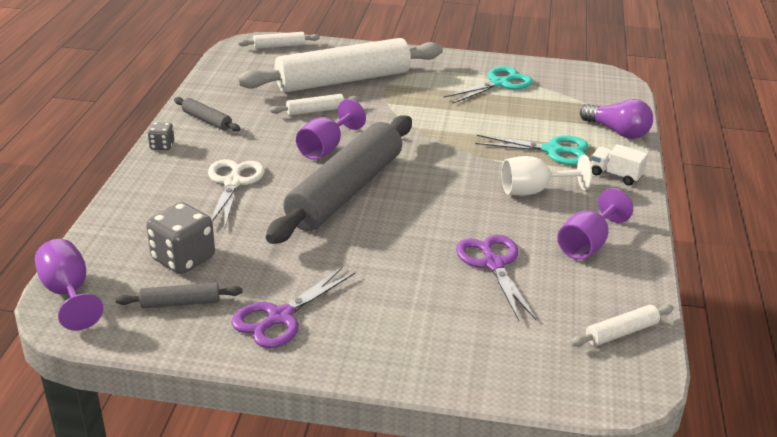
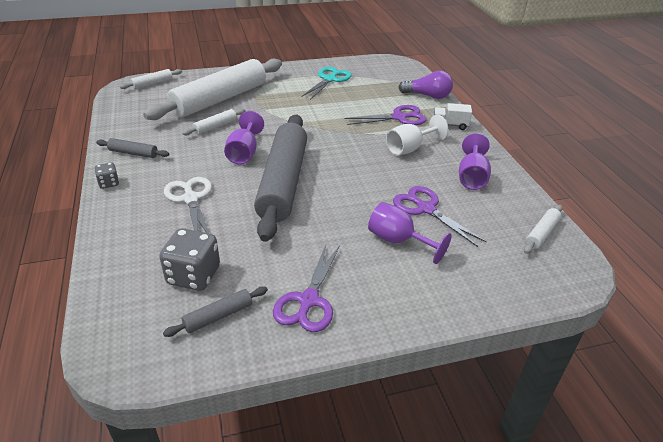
camera: 25 degrees left, 5 degrees up
(68, 293) = (109, 342): purple goblet -> purple goblet (398, 241)
(552, 150) = (399, 117): turquoise scissors -> purple scissors

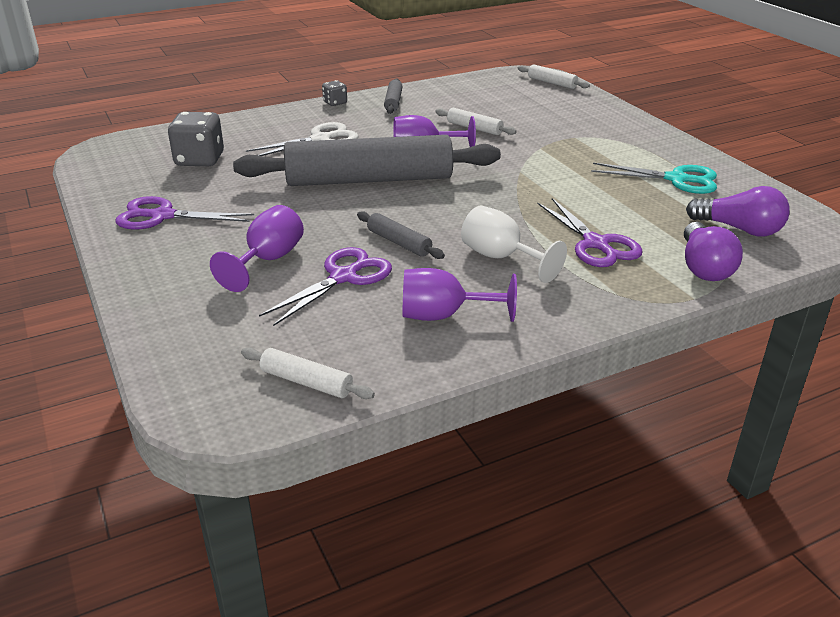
camera: 80 degrees right, 5 degrees down
(218, 316) = (144, 178): grey rolling pin -> grey rolling pin (399, 243)
(220, 99) = (544, 120): white rolling pin -> none
(391, 78) = (739, 229): none -> purple light bulb
(450, 125) = (607, 293): white truck -> none

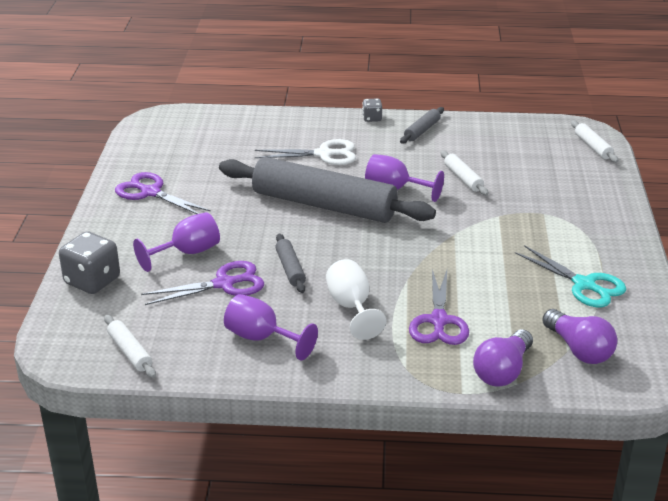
camera: 30 degrees right, 0 degrees up
(199, 160) = (217, 148): grey dice -> grey dice (92, 281)

